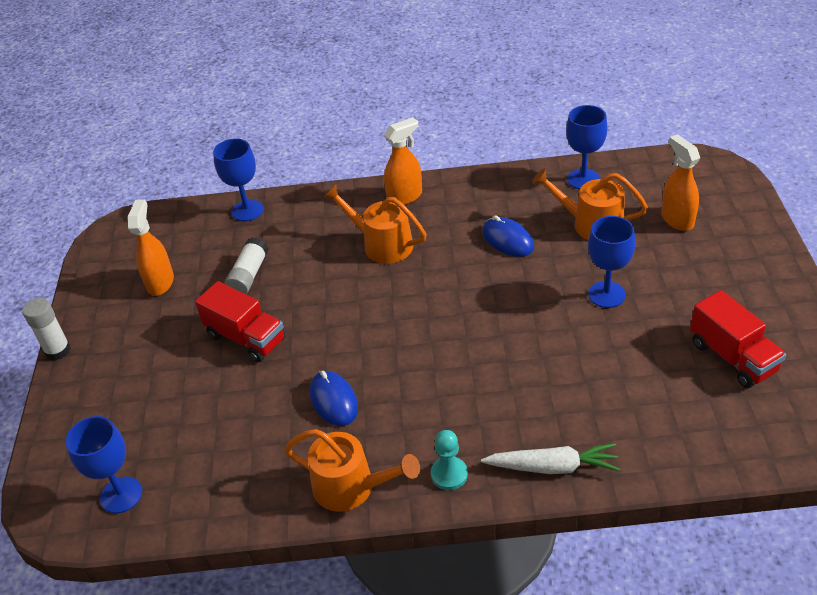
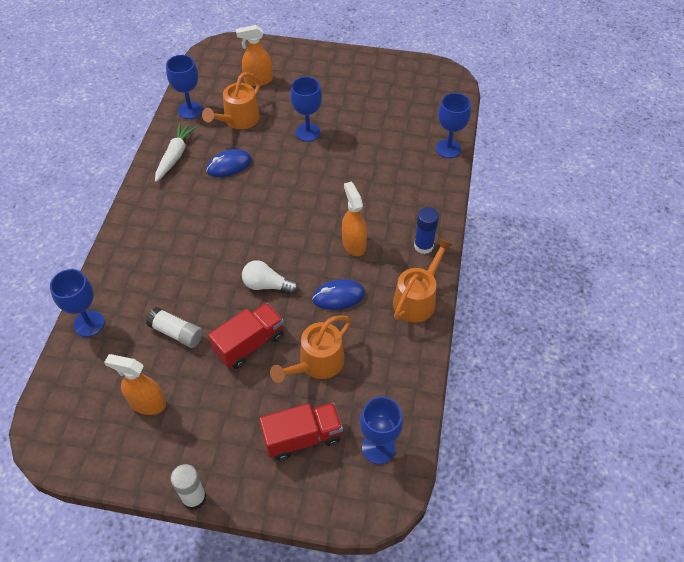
camera: 80 degrees left, 10 degrees up
(332, 328) = (267, 285): none -> white light bulb
(382, 244) = (191, 237): orange watering can -> orange watering can (317, 363)
(405, 197) = (143, 212): orange spray bottle -> orange spray bottle (353, 244)
(449, 474) = (423, 246): turquoise pawn -> blue glue stick
(553, 467) = (434, 196): white carrot -> white carrot (175, 156)
(665, 465) = (448, 148): none -> blue goblet
(732, 357) = (383, 97): red truck -> red truck (302, 437)

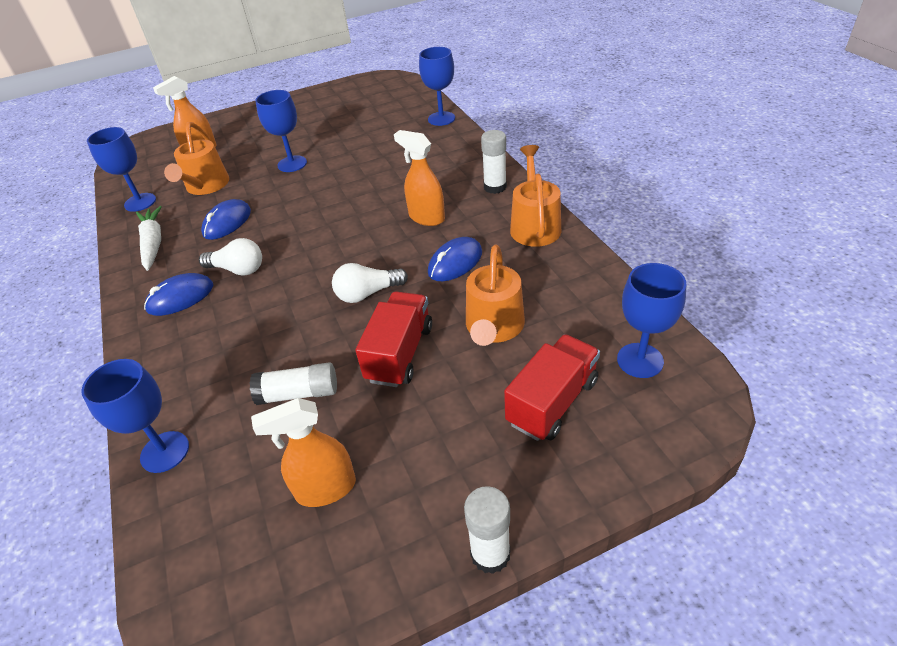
camera: 30 degrees left, 10 degrees down
(162, 215) = (180, 298): none -> blue mouse
(208, 213) = (238, 269): none -> white light bulb
(423, 246) = (495, 187): blue glue stick -> white glue stick

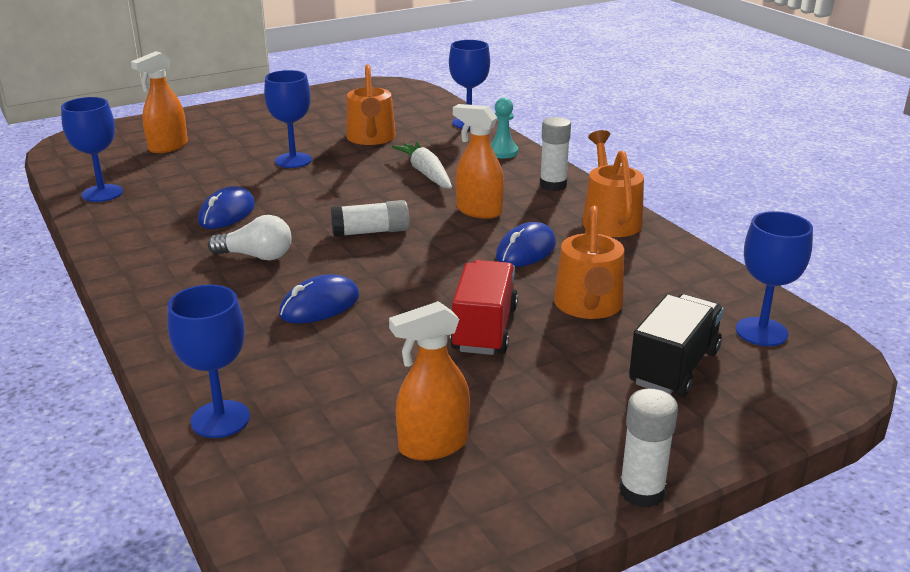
camera: 10 degrees left, 15 degrees down
(153, 243) = (134, 232): white carrot -> white carrot (426, 173)
(180, 298) = (190, 282): blue mouse -> blue mouse (320, 305)
(206, 186) = (186, 179): orange watering can -> orange watering can (371, 138)
(298, 393) = (372, 365): white glue stick -> white glue stick (371, 232)
(367, 293) = (428, 277): white light bulb -> none
(461, 150) = (502, 152): none -> turquoise pawn
(552, 402) = (674, 367): red truck -> black truck

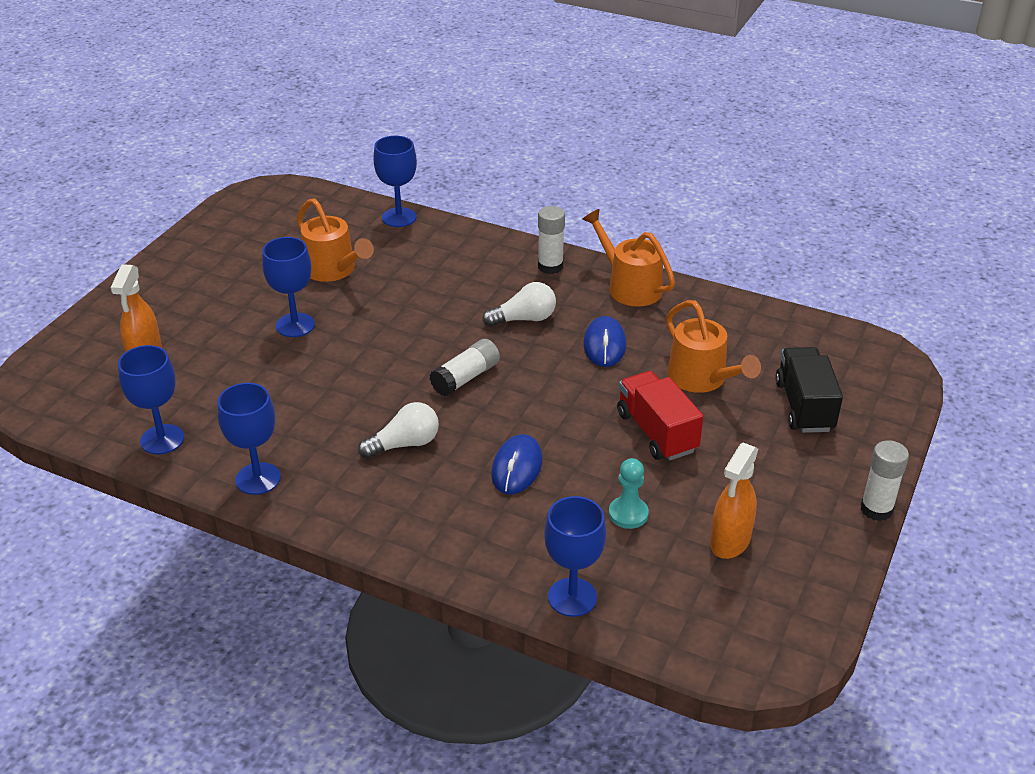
camera: 35 degrees left, 10 degrees up
(227, 213) = (317, 411): blue mouse -> none
(426, 173) = (433, 294): white carrot -> none
(478, 211) = (524, 319): orange spray bottle -> white light bulb
(502, 152) = (468, 243): turquoise pawn -> turquoise pawn (628, 514)
(761, 332) = (826, 351): blue goblet -> blue goblet (258, 479)

